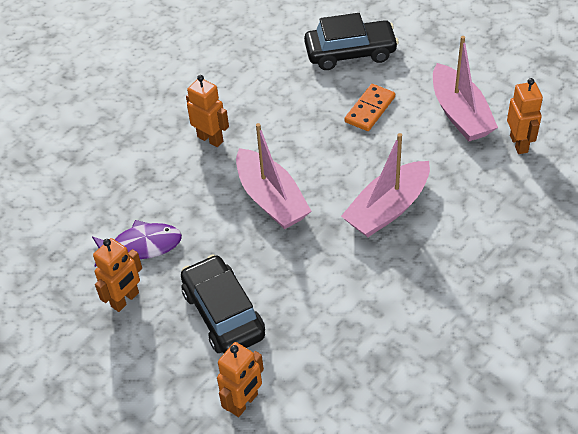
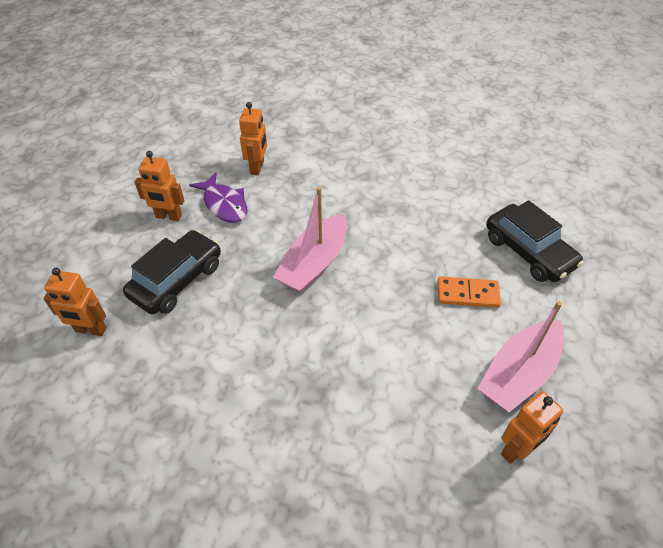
camera: 60 degrees right, 0 degrees up
(210, 139) = (356, 199): orange robot -> orange robot (257, 167)
(387, 209) = (351, 355): pink boat -> none

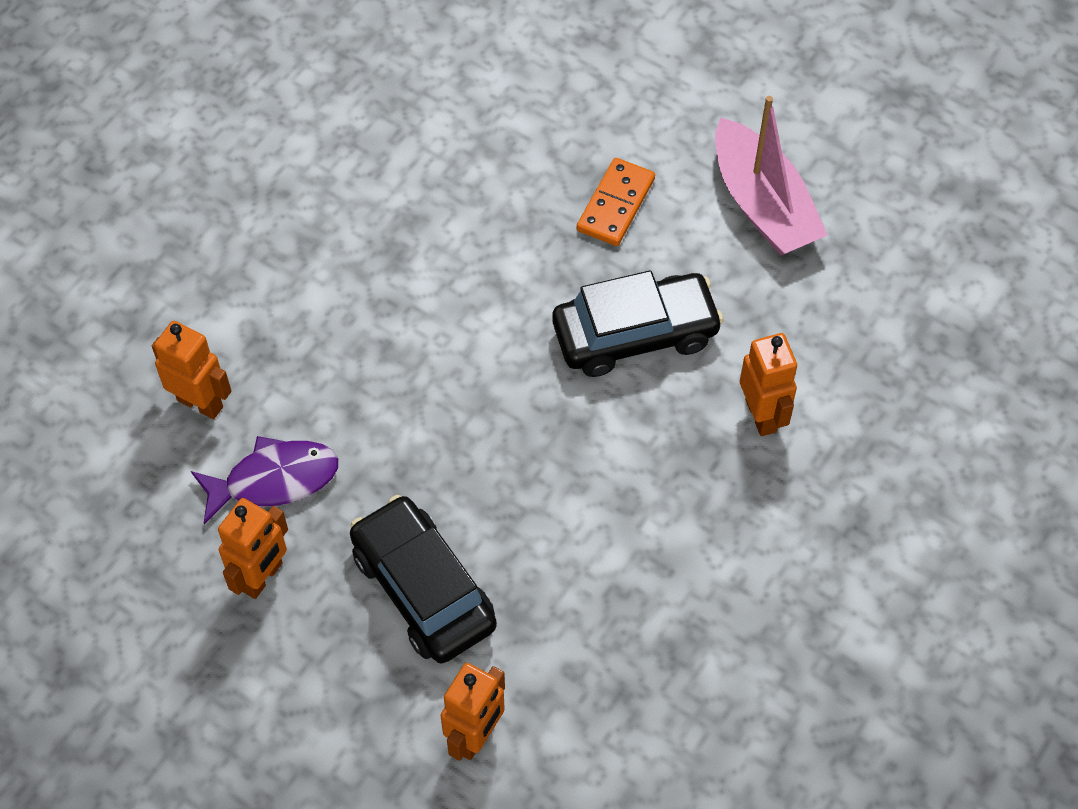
camera: 70 degrees left, 10 degrees up
(314, 263) = (473, 381): pink boat -> none
(516, 449) = (861, 255): orange robot -> orange robot (761, 415)
(528, 252) = (572, 96): black car -> black car (635, 334)

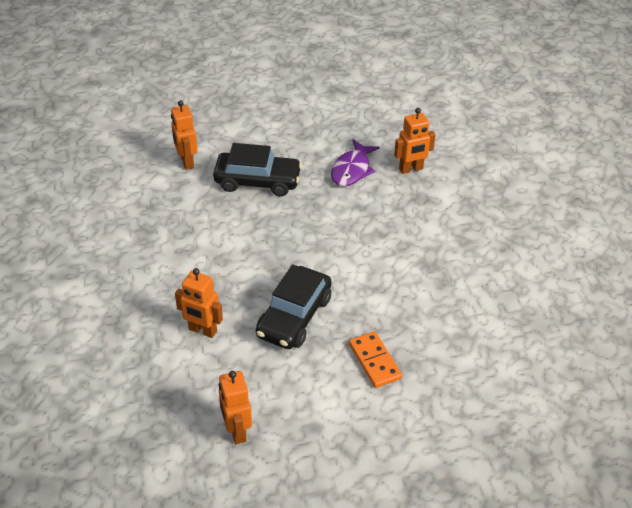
camera: 130 degrees right, 15 degrees down
(262, 577) = (314, 146): orange robot -> orange robot (236, 431)
(762, 204) = (311, 422): pink boat -> none

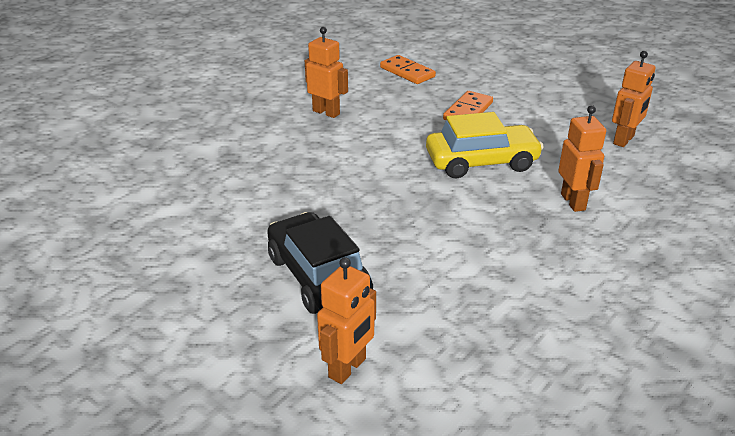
camera: 125 degrees left, 10 degrees down
(294, 317) = (481, 162): black car -> yellow car
(352, 170) = (221, 214): purple fish -> none
(411, 169) = (182, 177): orange robot -> orange robot (326, 112)
(485, 368) = (407, 72): none -> orange domino

